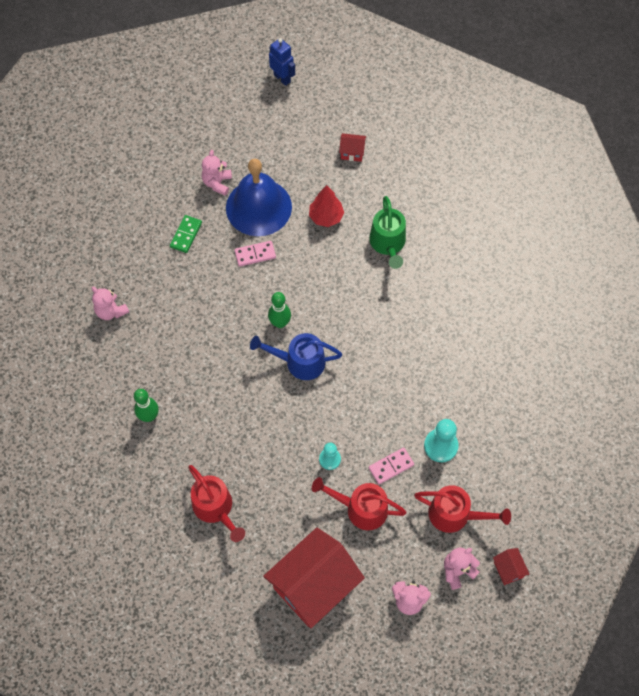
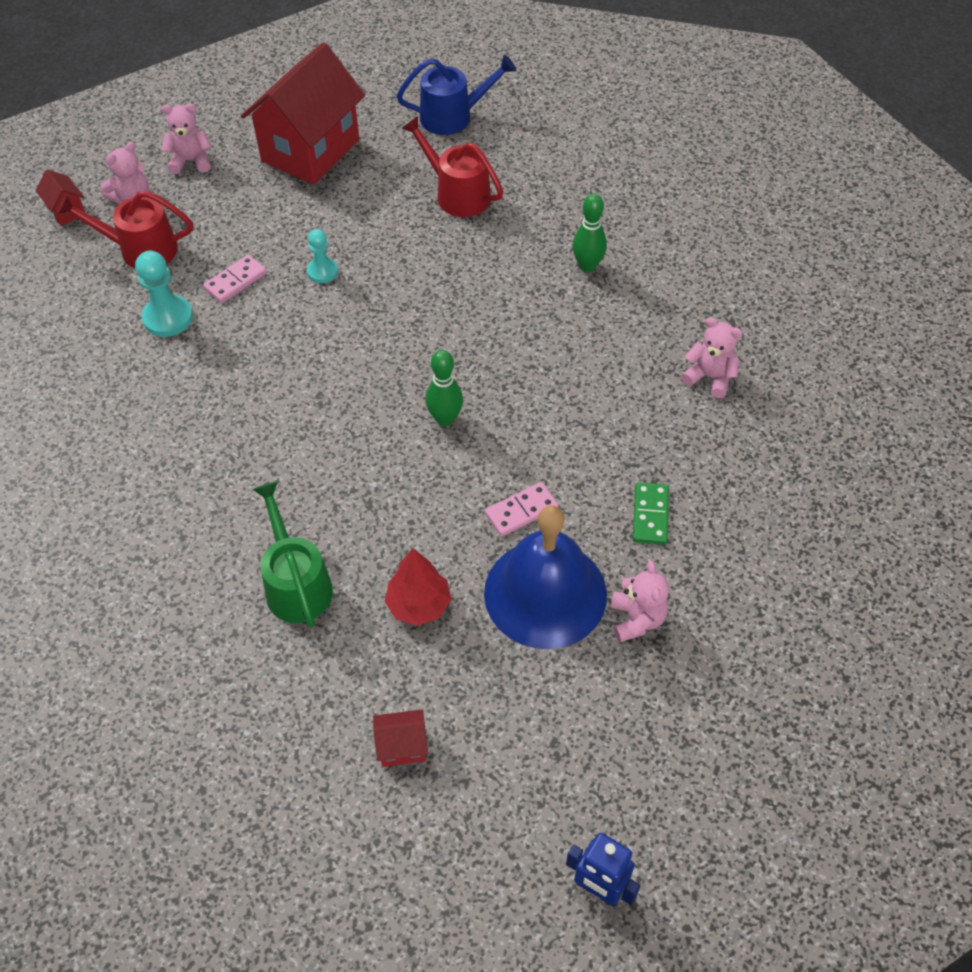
camera: 165 degrees right, 10 degrees down
(299, 362) = (399, 374): blue watering can -> blue watering can (454, 116)
(360, 508) = (268, 230): red watering can -> none

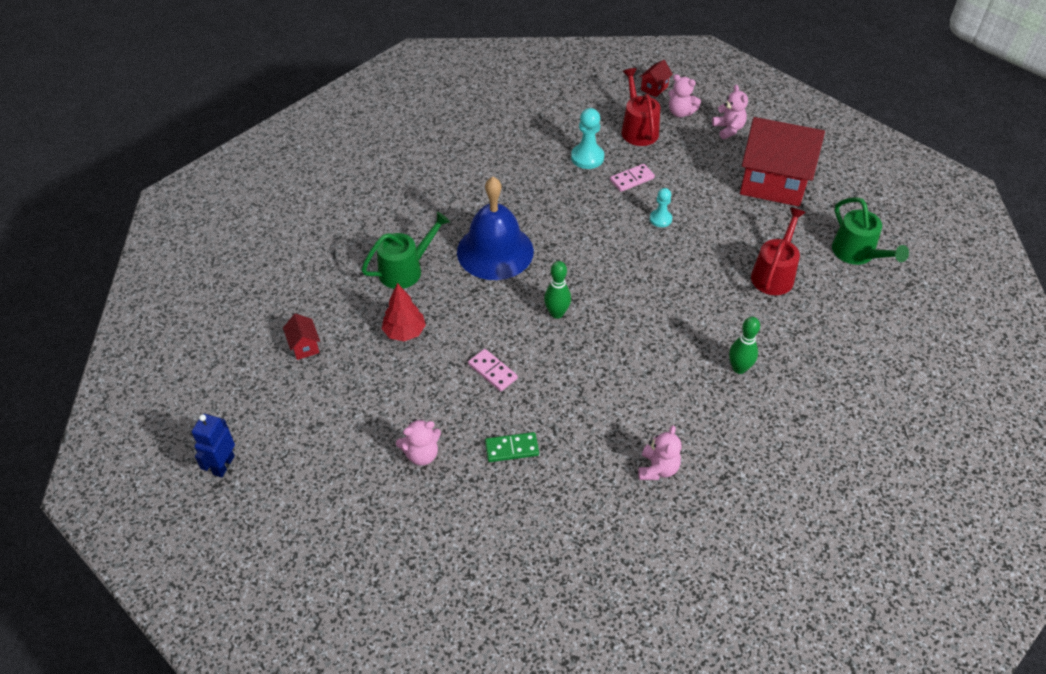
camera: 75 degrees right, 5 degrees down
(235, 281) = (632, 179): pink domino -> pink domino turned 60 degrees counterclockwise
(454, 116) = (857, 254): blue watering can -> green watering can
(545, 593) = (429, 397): blue bell -> blue bell (495, 251)

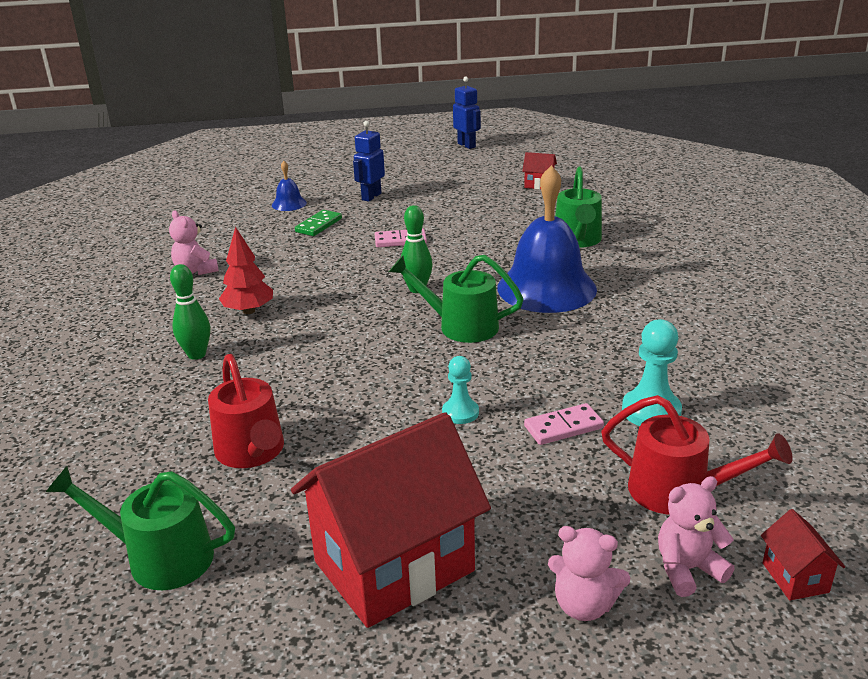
camera: 130 degrees right, 20 degrees down
(404, 332) = (499, 220): red tree -> red tree (249, 311)
(421, 454) = (371, 196): pink teddy bear -> blue robot
(488, 510) = (289, 204): none -> blue bell
(581, 265) = (460, 326): none -> green watering can
(632, 179) = (563, 427): pink domino -> pink domino turned 60 degrees clockwise

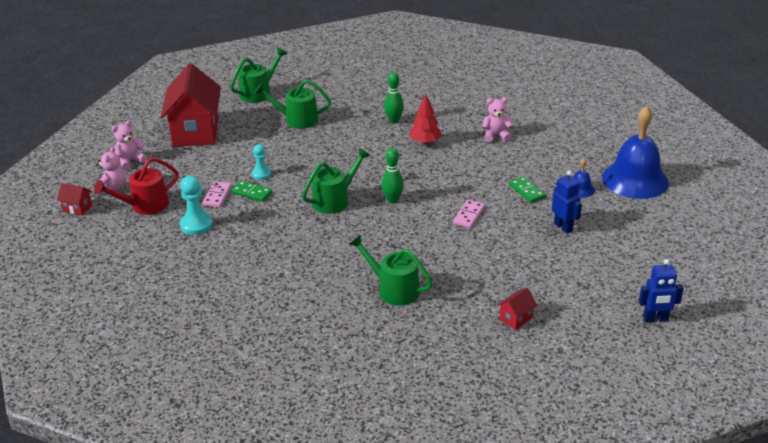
camera: 120 degrees right, 5 degrees up
(252, 452) = (296, 120): red watering can -> green watering can
(518, 398) = (251, 193): none -> green domino
(546, 288) = (343, 246): blue bell -> blue bell (635, 180)

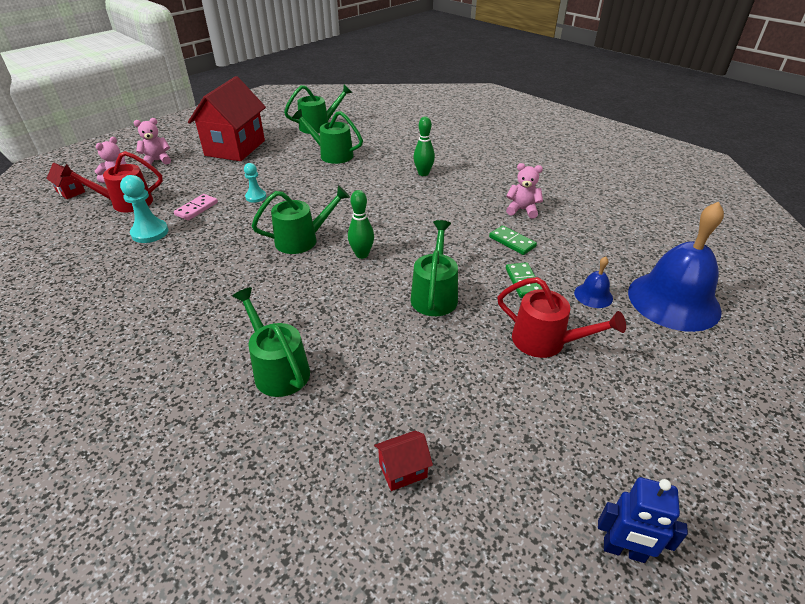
camera: 20 degrees right, 5 degrees up
(251, 193) = (230, 213): green domino -> green domino (512, 242)
(425, 142) = (440, 201): red tree -> none
(468, 215) = (435, 294): pink domino -> green watering can
(563, 227) = (546, 342): blue robot -> red watering can

